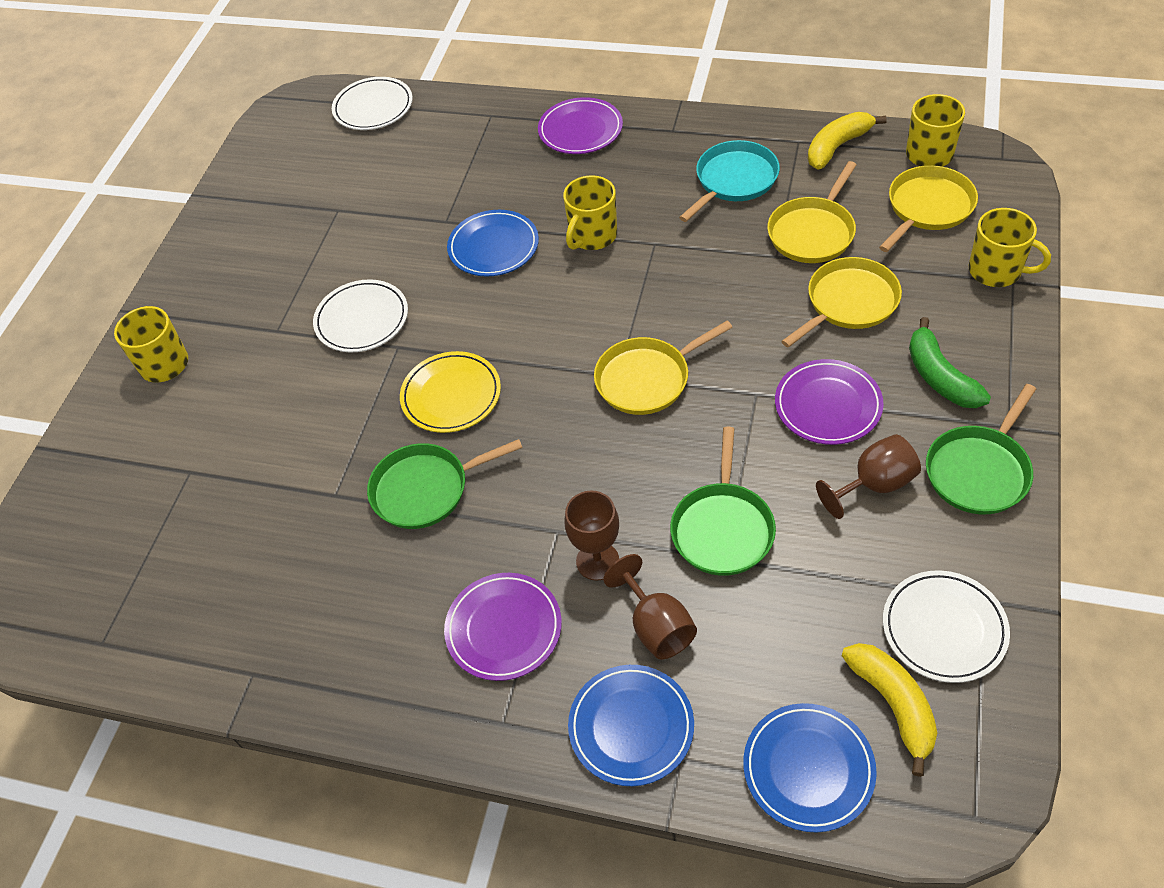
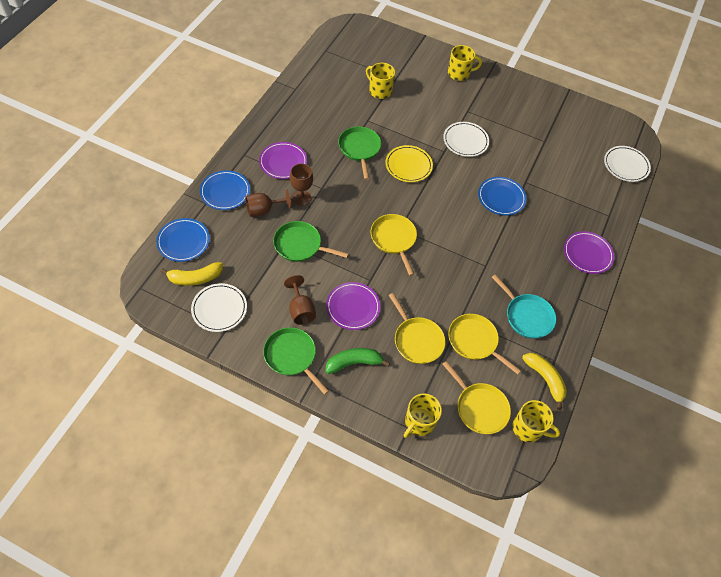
camera: 90 degrees right, 5 degrees up
(592, 236) = (498, 240): yellow mug -> yellow mug (379, 91)

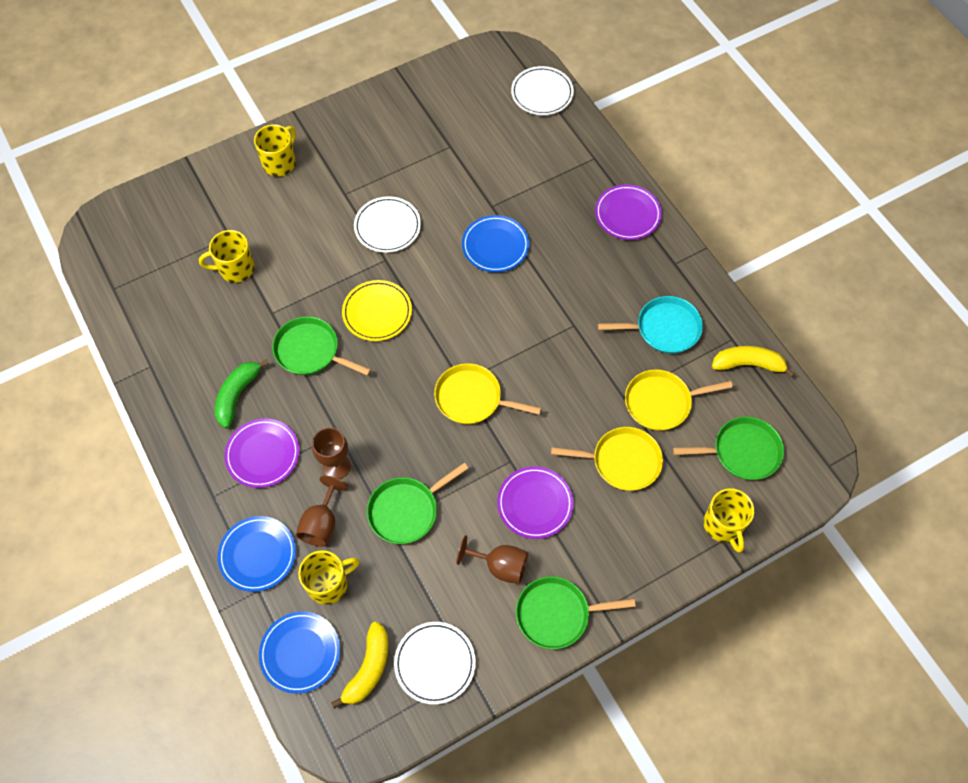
camera: 50 degrees left, 5 degrees up
(354, 363) = (608, 548): green banana -> green banana (237, 395)
(480, 408) = (742, 451): yellow pan -> green pan
(528, 428) = (793, 420): yellow mug -> yellow mug (329, 584)

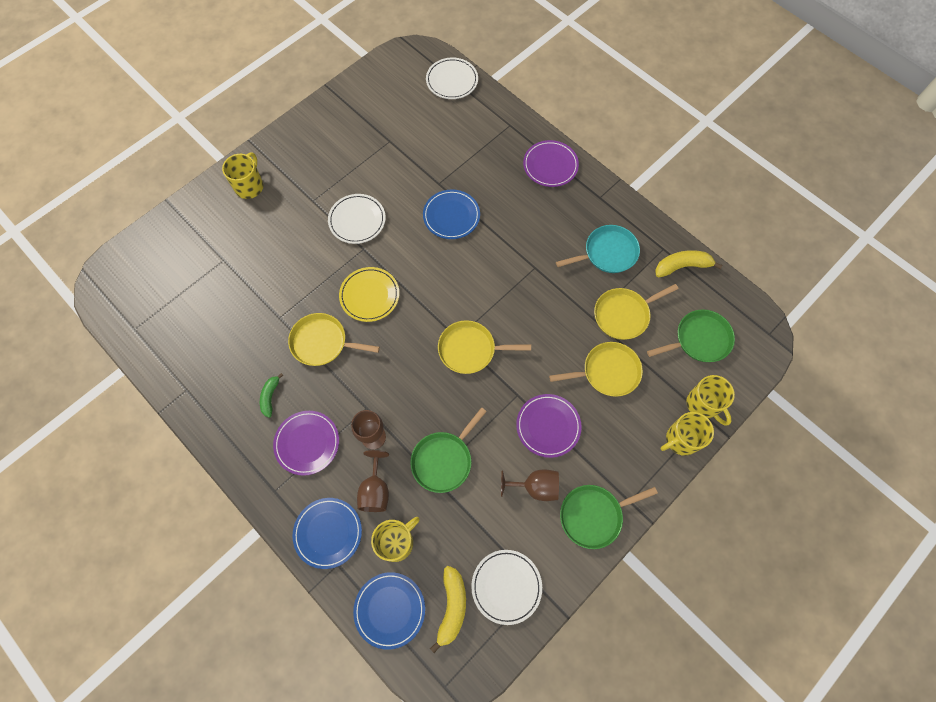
camera: 15 degrees left, 5 degrees up
(235, 269) = (237, 286): yellow mug -> yellow mug (681, 440)
(237, 395) = (270, 397): green banana -> green banana, size x0.64
(310, 351) = (322, 342): green pan -> yellow pan

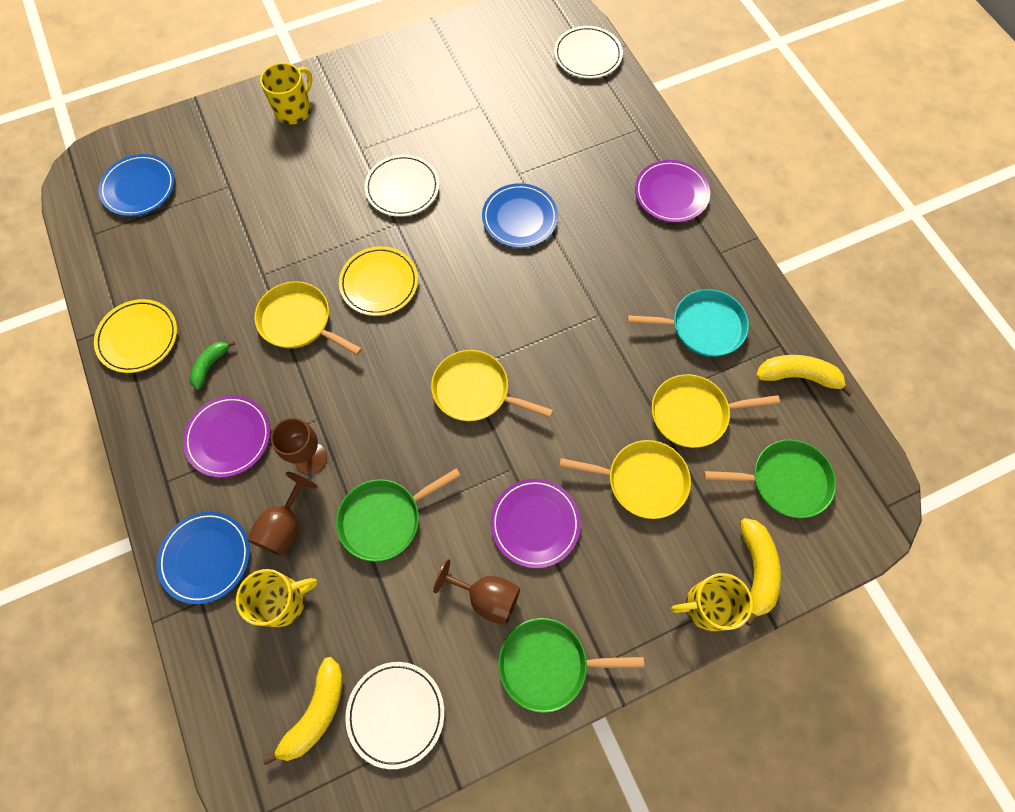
camera: 20 degrees right, 0 degrees up
(206, 395) = (138, 338): none -> yellow plate
(389, 610) = (238, 685): blue plate -> blue plate (139, 188)
(703, 404) = (756, 570): yellow mug -> yellow banana

